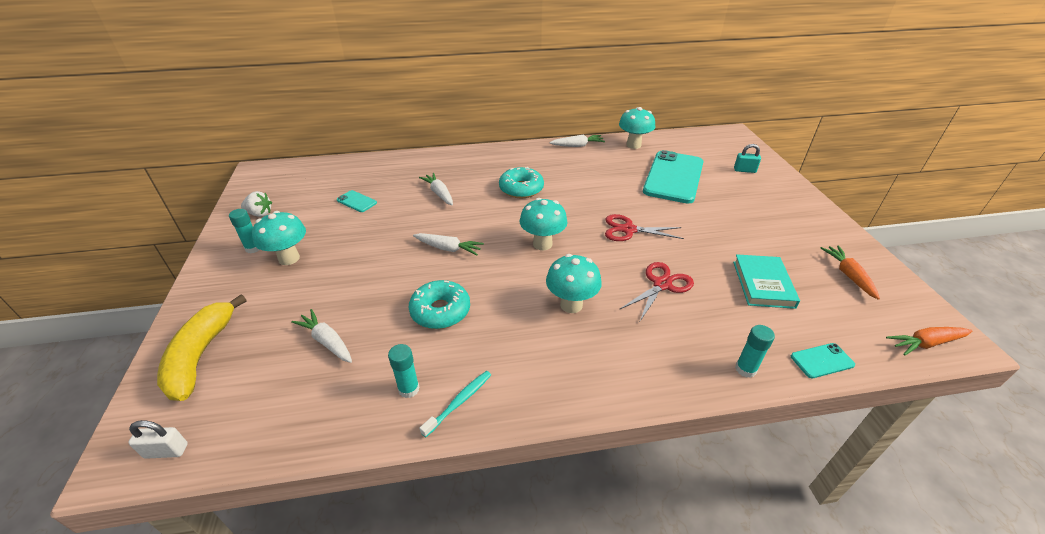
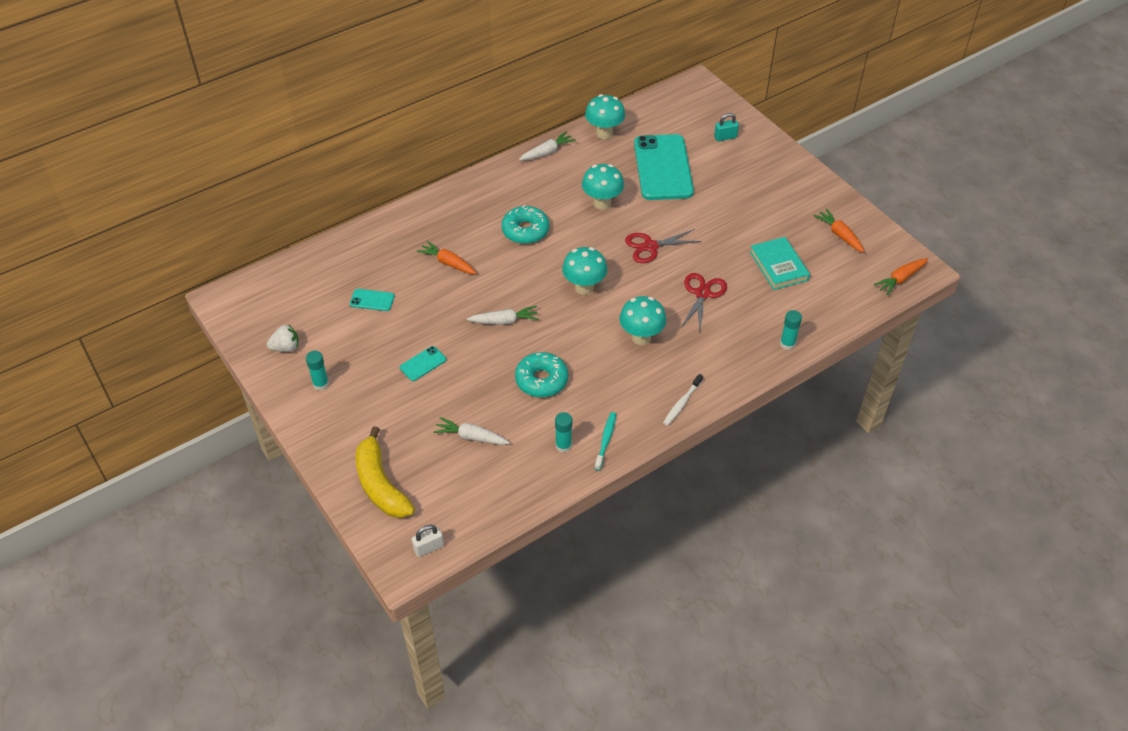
camera: 25 degrees left, 10 degrees up
(289, 258) = (366, 382): turquoise mushroom -> turquoise mushroom (602, 203)
(439, 193) = (448, 263): white carrot -> orange carrot
(576, 392) = (682, 403): none -> white toothbrush
(822, 360) = (835, 318): turquoise phone -> turquoise phone (423, 363)

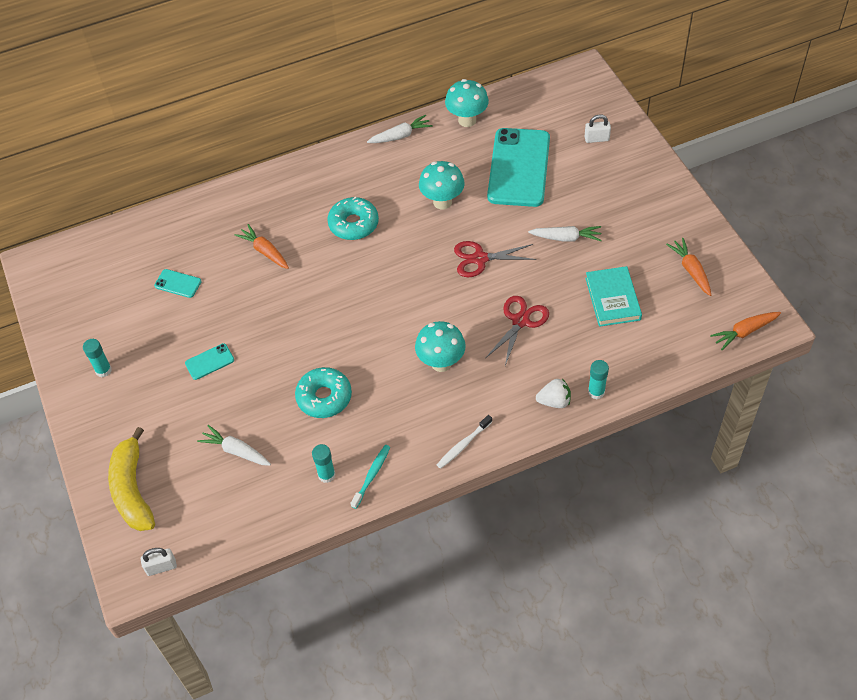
camera: 15 degrees right, 5 degrees up
(286, 347) = (80, 325): white strawberry -> white strawberry (554, 401)
(504, 321) = (304, 325): white carrot -> white carrot (566, 238)
(584, 287) = (397, 297): turquoise mushroom -> none
(725, 137) = (596, 139): turquoise padlock -> white padlock

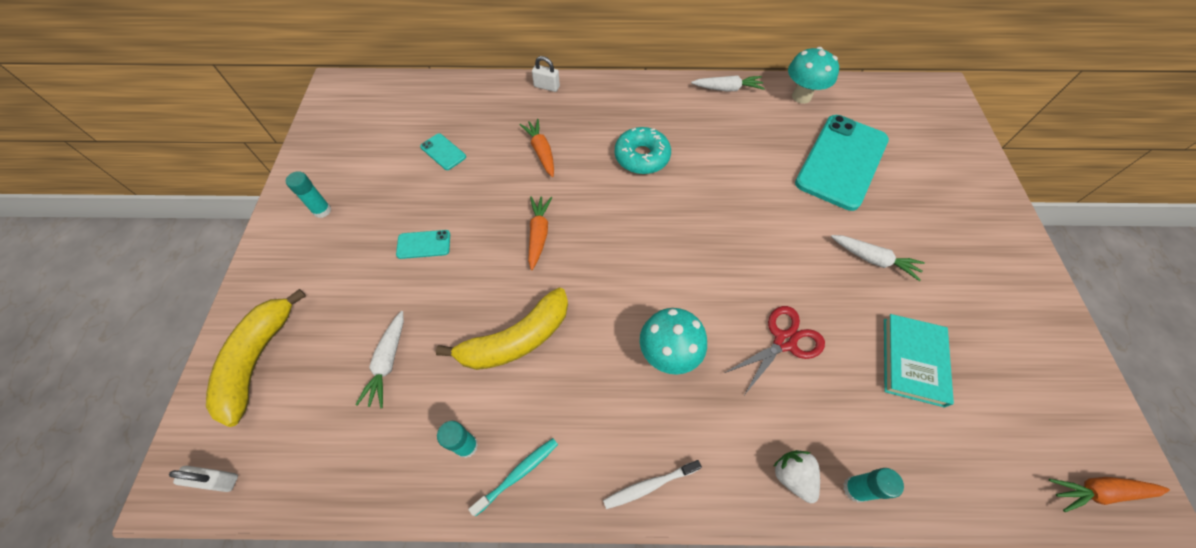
camera: 20 degrees right, 5 degrees up
(236, 451) = (388, 362): white carrot -> white carrot turned 135 degrees counterclockwise
(324, 397) = (516, 339): turquoise donut -> yellow banana
(442, 202) = (744, 168): turquoise mushroom -> none
(480, 259) = (762, 245): red scissors -> none
(554, 401) = (792, 476): white strawberry -> white strawberry turned 135 degrees counterclockwise
(596, 139) = (941, 161): white padlock -> white padlock (546, 86)
(691, 270) = (1030, 364): orange carrot -> orange carrot (538, 234)

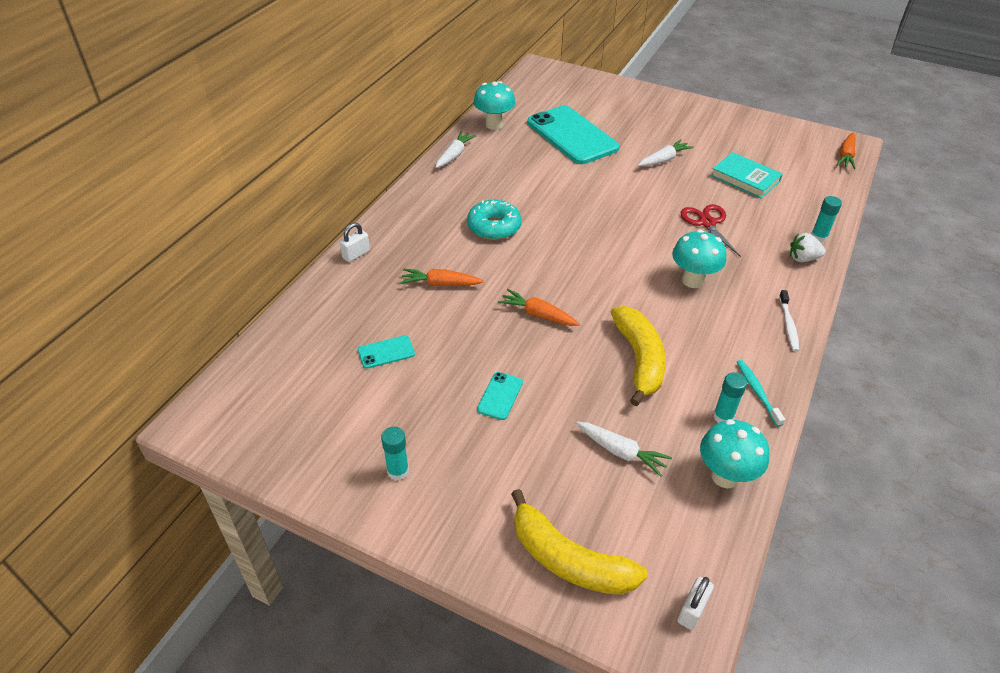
camera: 65 degrees left, 15 degrees down
(384, 469) = (725, 476): none -> turquoise mushroom

